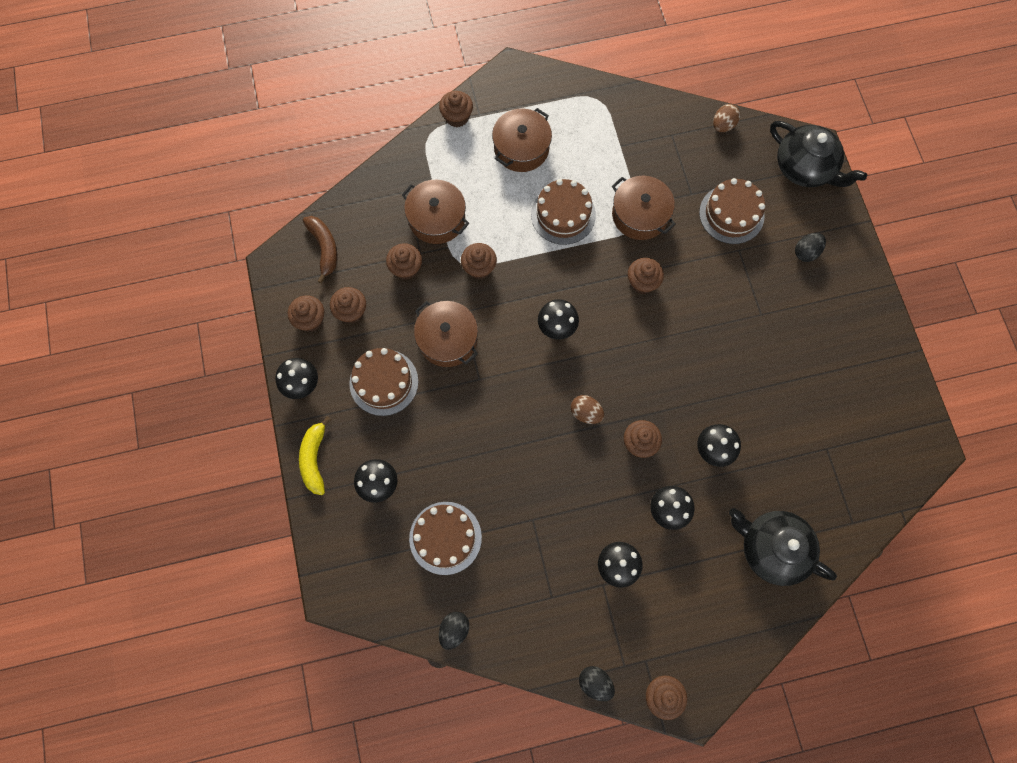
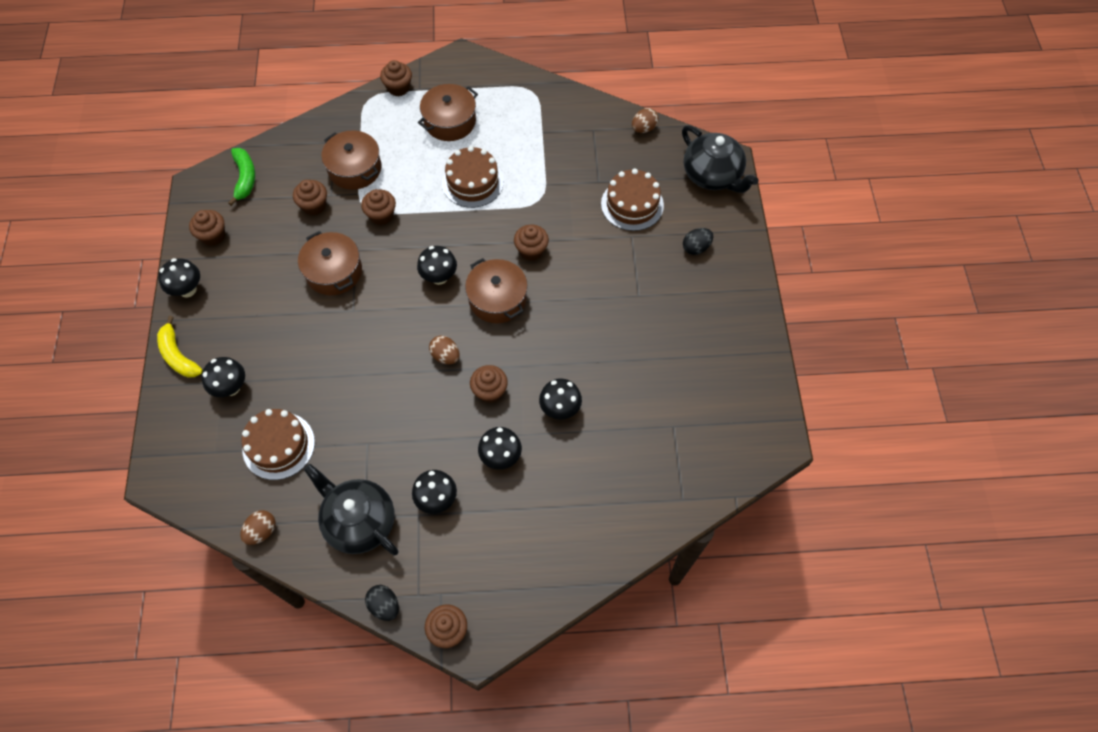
camera: 10 degrees right, 10 degrees down
(315, 459) = (178, 355): yellow banana -> yellow banana turned 45 degrees counterclockwise
(324, 248) = (245, 178): brown banana -> green banana
(351, 311) = (252, 234): brown cupcake -> none
(384, 382) = (263, 299): brown cake -> none
(454, 630) = (261, 531): black egg -> brown egg
(640, 215) = (544, 192): brown pot -> brown pot (497, 299)
(771, 548) = (595, 509): black teapot -> black teapot (359, 521)

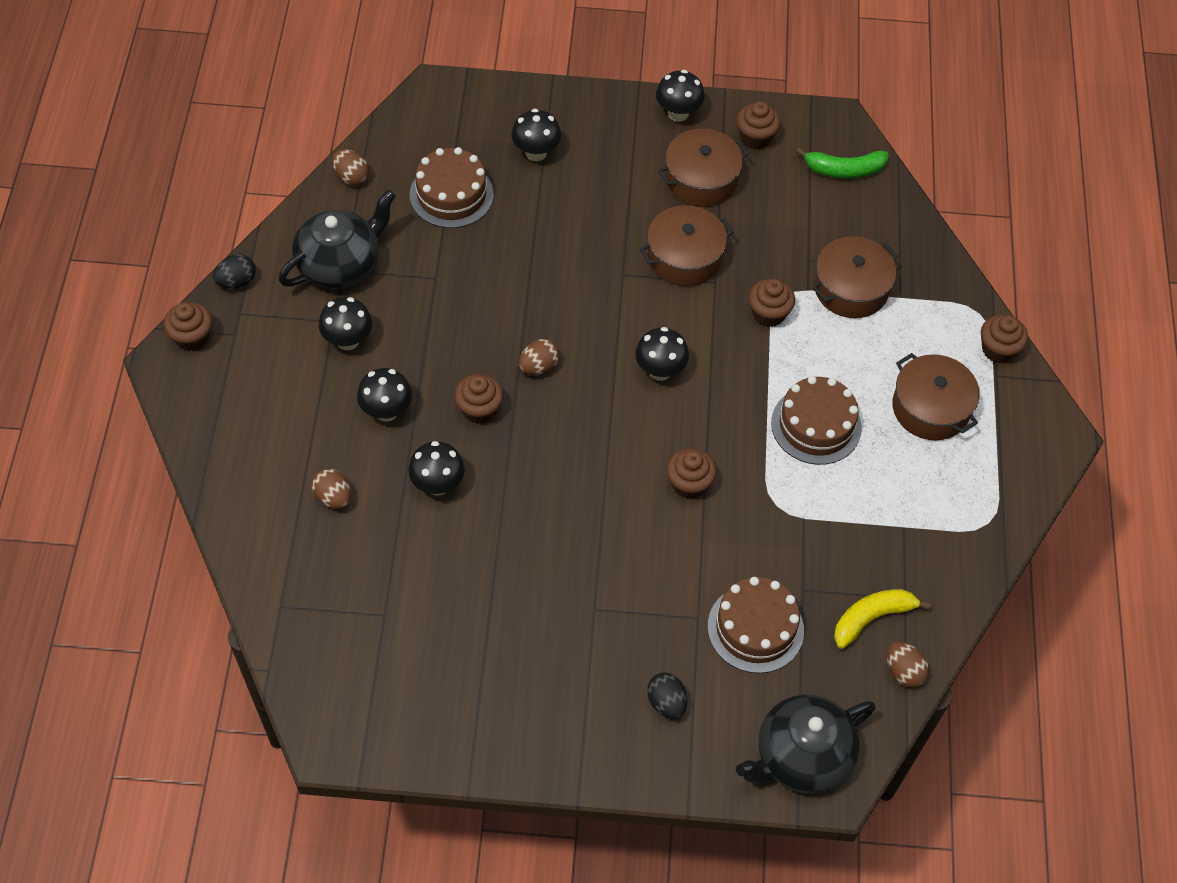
camera: 95 degrees right, 5 degrees down
(178, 355) = (588, 105): yellow banana -> yellow banana (872, 618)
(314, 205) = (792, 241): brown cupcake -> none
(497, 299) = (615, 433): brown pot -> brown pot (701, 179)
(584, 481) = (333, 497): none -> brown egg

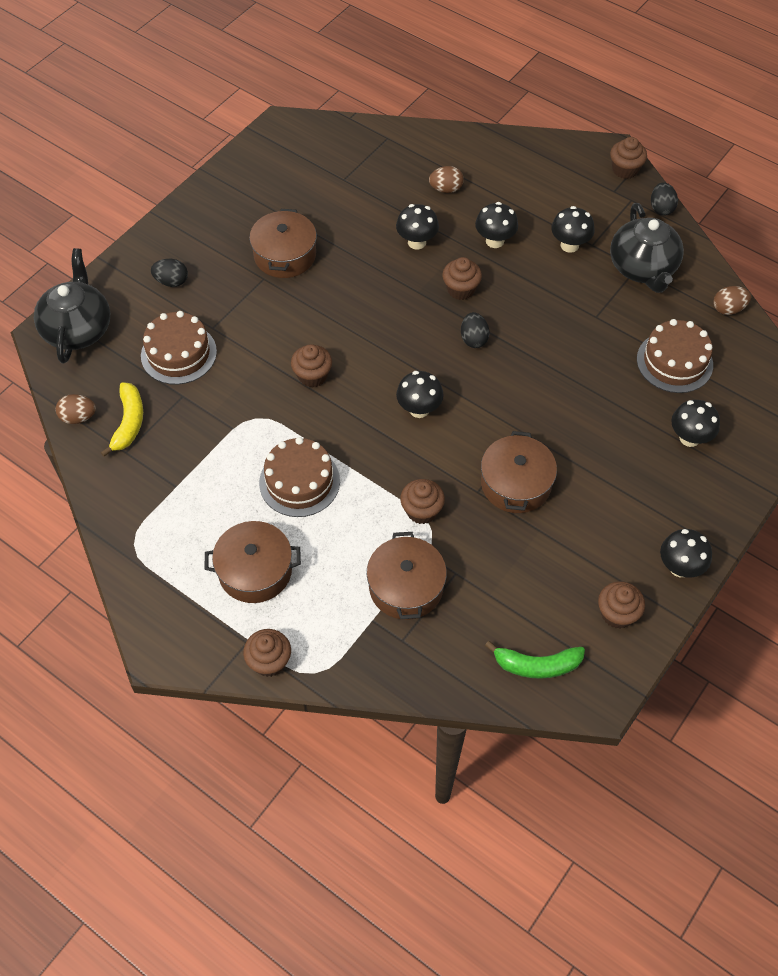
camera: 125 degrees right, 0 degrees up
(539, 367) = (473, 339): brown egg -> black egg
(701, 179) = (592, 542): brown pot -> brown pot (285, 255)
(844, 170) = (537, 665): green banana -> green banana turned 120 degrees counterclockwise

